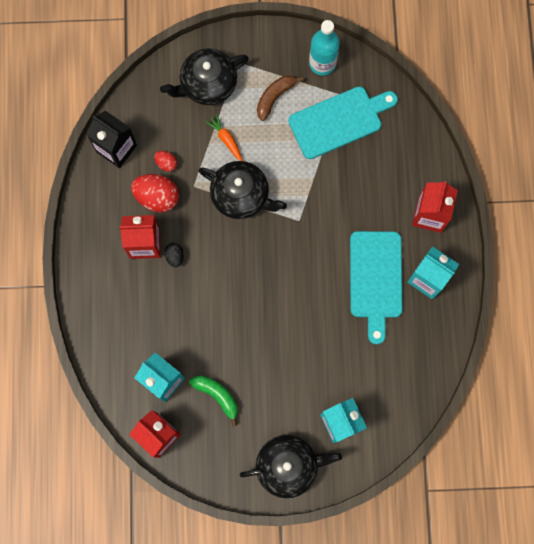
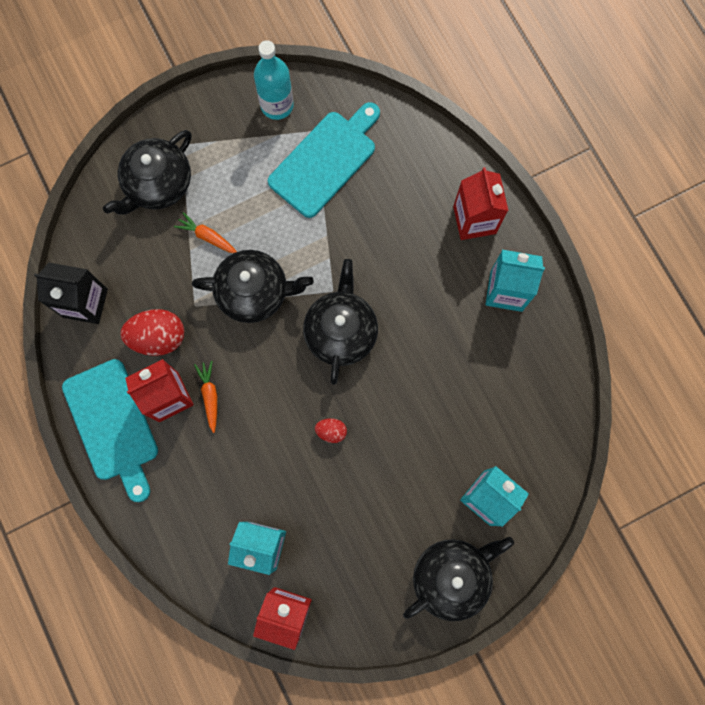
camera: 25 degrees left, 0 degrees up
(166, 163) = (151, 294): red egg -> red egg (331, 431)
(175, 256) = (210, 396): black egg -> orange carrot
(217, 395) = (333, 534): green banana -> none
(275, 97) = (241, 166): brown banana -> none
(291, 253) = (341, 331): none -> black teapot
(376, 279) = (449, 318): turquoise cutting board -> turquoise cutting board (113, 425)

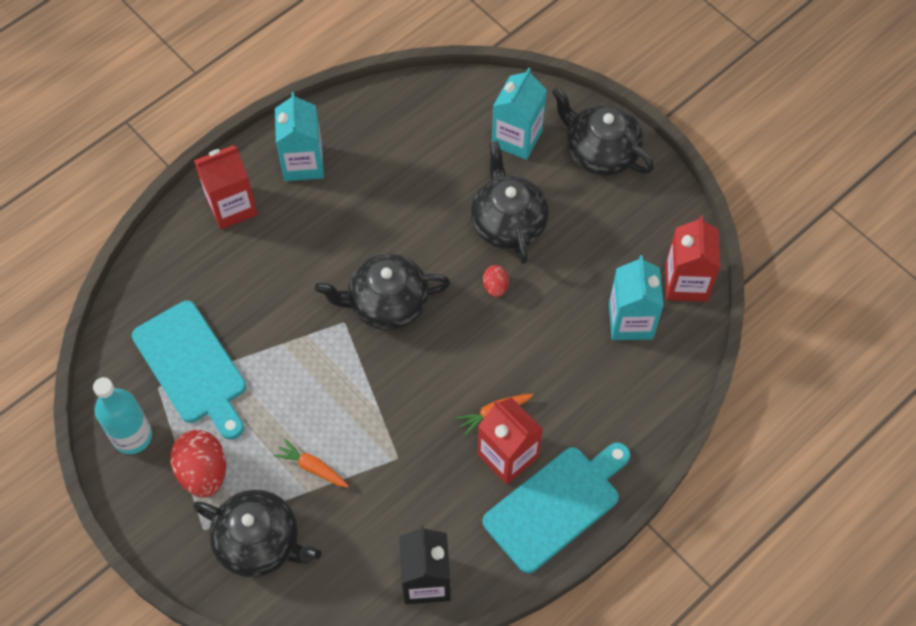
camera: 105 degrees left, 15 degrees down
(158, 337) = (444, 486): red egg -> red egg (203, 472)
(207, 236) = (312, 467): orange carrot -> orange carrot turned 105 degrees clockwise
(254, 292) = (365, 400): black teapot -> black teapot (508, 222)
(325, 160) = (192, 367): turquoise cutting board -> turquoise cutting board turned 150 degrees counterclockwise

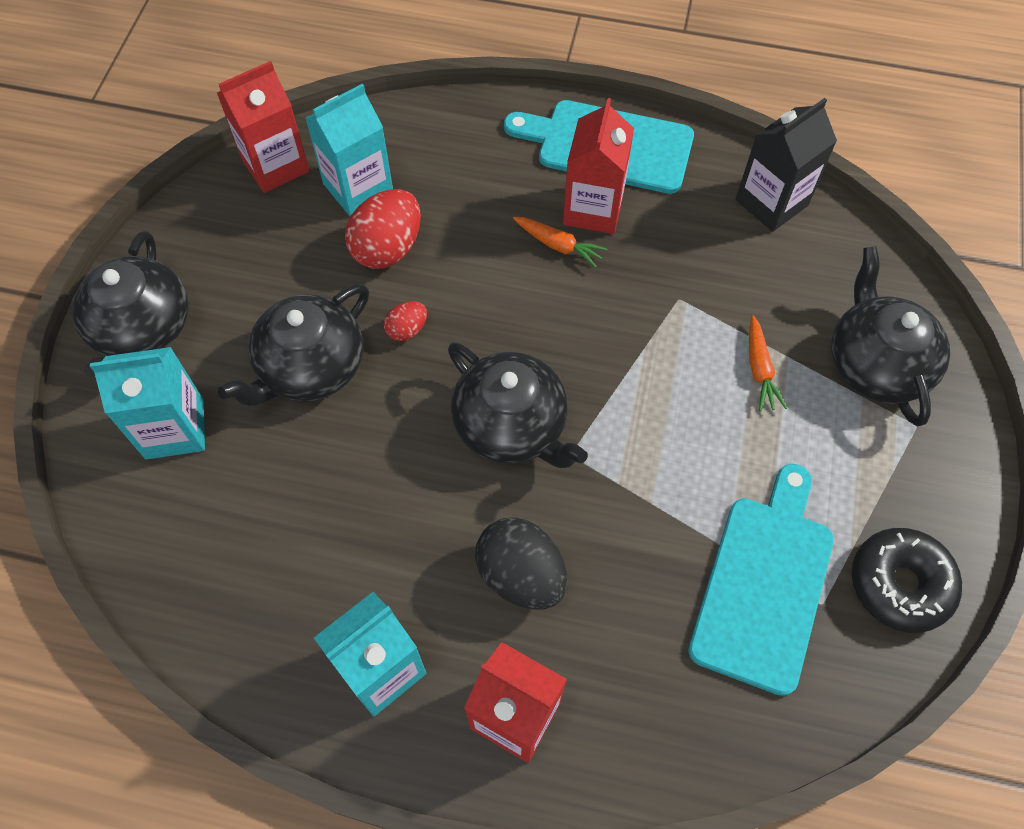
camera: 125 degrees left, 0 degrees up
(132, 436) = (899, 584): turquoise bottle -> black donut
(203, 472) = (863, 473): red egg -> red egg (387, 248)
(297, 253) = (521, 575): none -> black egg

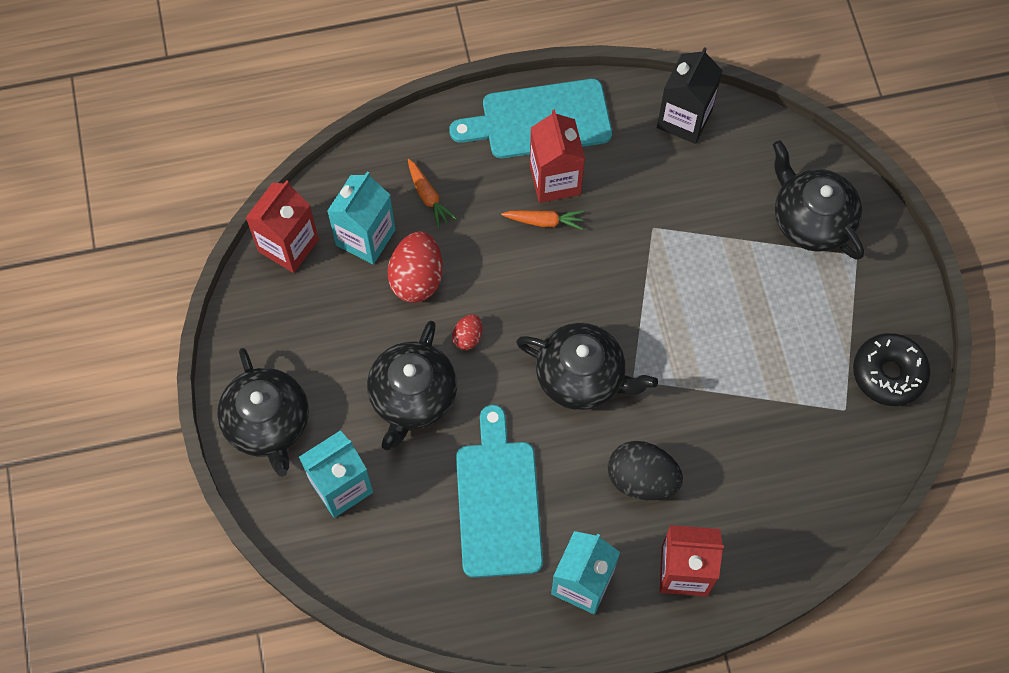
camera: 25 degrees left, 5 degrees up
(759, 369) = (733, 259): orange carrot -> orange carrot (428, 196)
(764, 583) = (802, 412): turquoise cutting board -> turquoise cutting board (498, 501)

